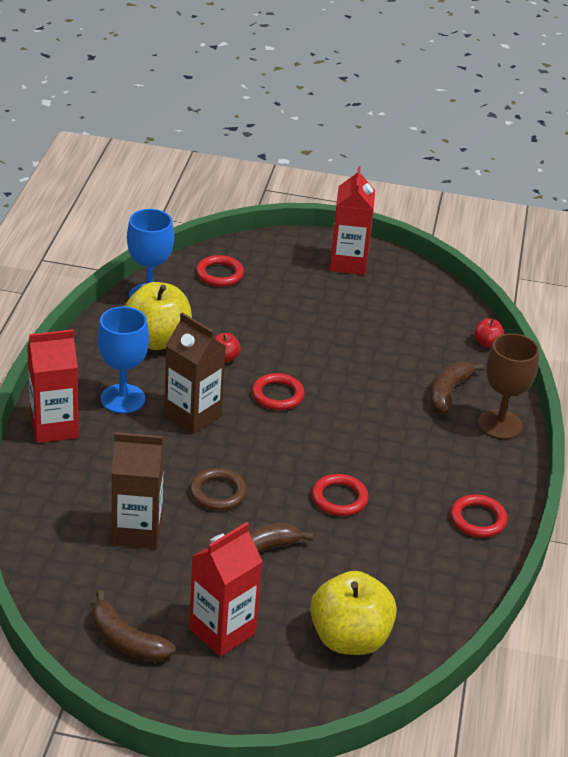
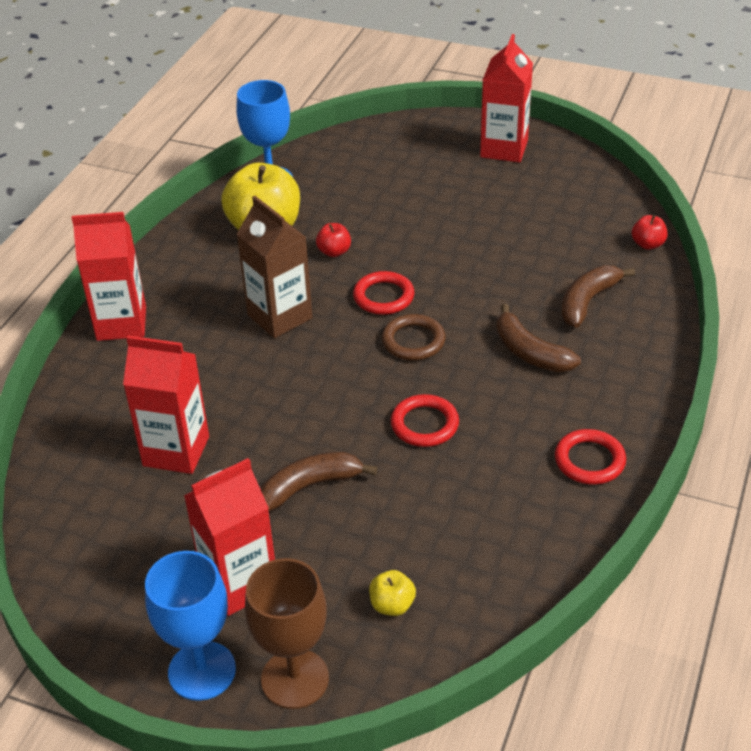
camera: 15 degrees right, 5 degrees up
(123, 399) = (207, 294): blue goblet -> blue goblet (202, 671)
(126, 641) = (123, 587): brown banana -> brown banana (530, 352)
(137, 531) = (176, 451): brown carton -> red carton
(218, 492) = (283, 409): brown ring -> brown ring (413, 341)
(219, 274) = (355, 158): red ring -> none
(349, 639) = (392, 605): yellow apple -> yellow apple, size x0.44
(500, 424) = (643, 343): brown goblet -> brown goblet (295, 679)

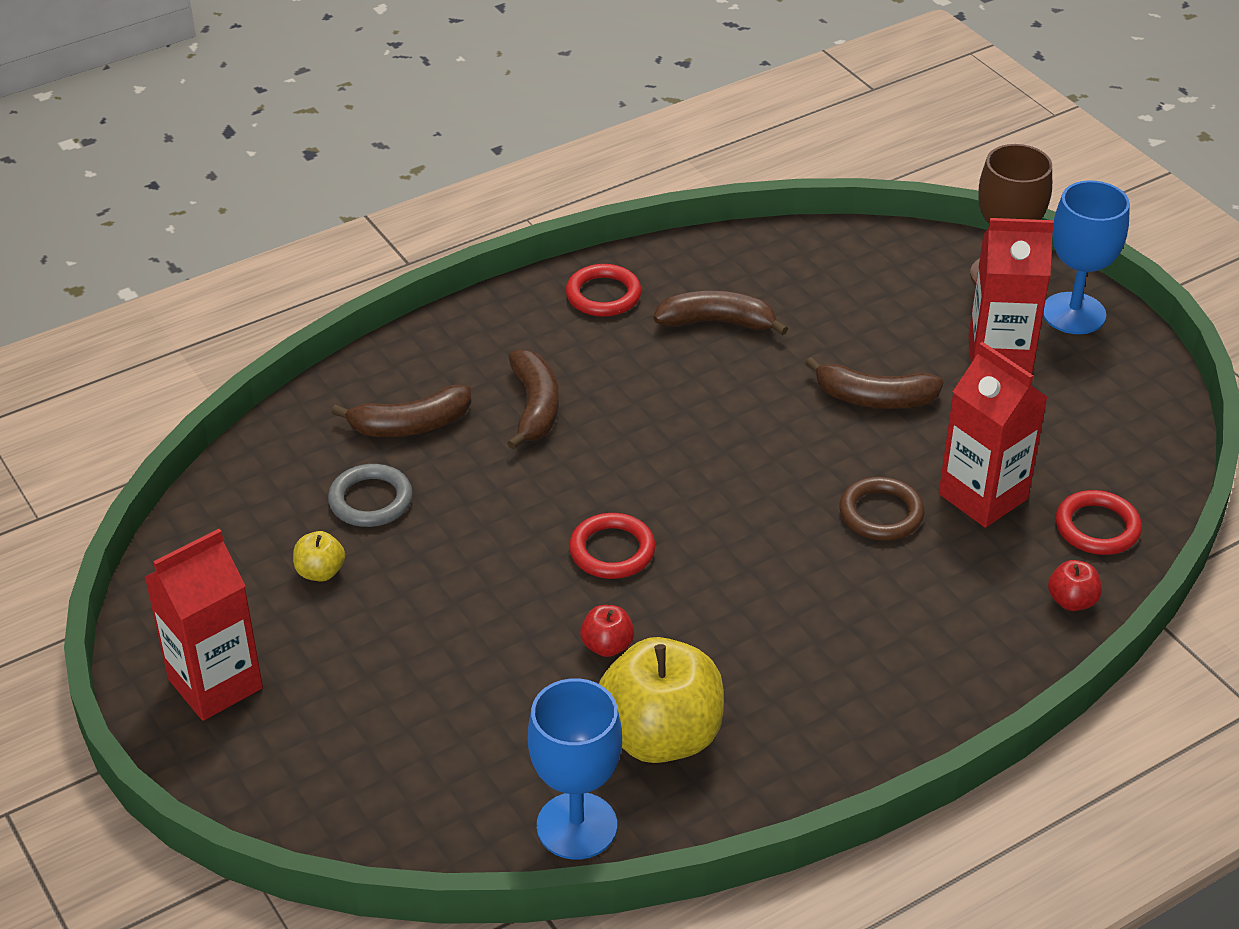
camera: 145 degrees left, 0 degrees up
(121, 323) = (951, 689): red carton -> none
(280, 317) = (753, 591): brown carton -> none
(392, 605) = (882, 282): yellow apple -> yellow apple (320, 572)
(413, 341) = (635, 481): brown ring -> brown ring (881, 513)
(424, 424) = (713, 396): red ring -> red ring (1097, 527)
(483, 486) = (717, 322): none -> brown banana
(549, 253) = (370, 500): none -> grey ring
(647, 244) = (257, 451): red apple -> red apple (1071, 601)

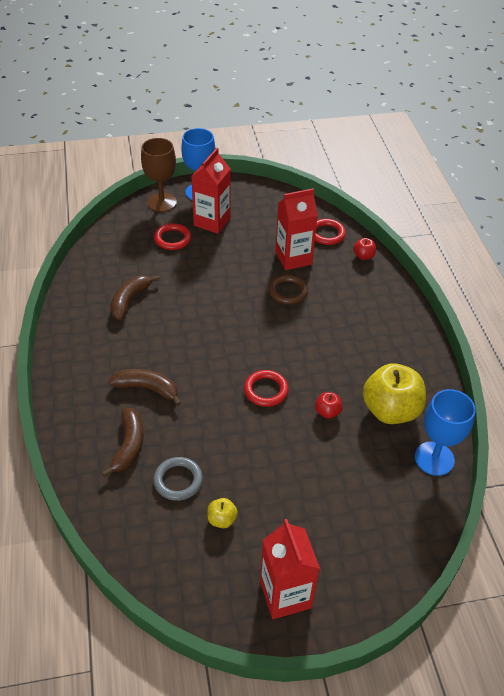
camera: 70 degrees left, 5 degrees up
(603, 295) = (80, 335): red ring -> red ring (172, 239)
(874, 398) = (215, 268): brown banana -> none

